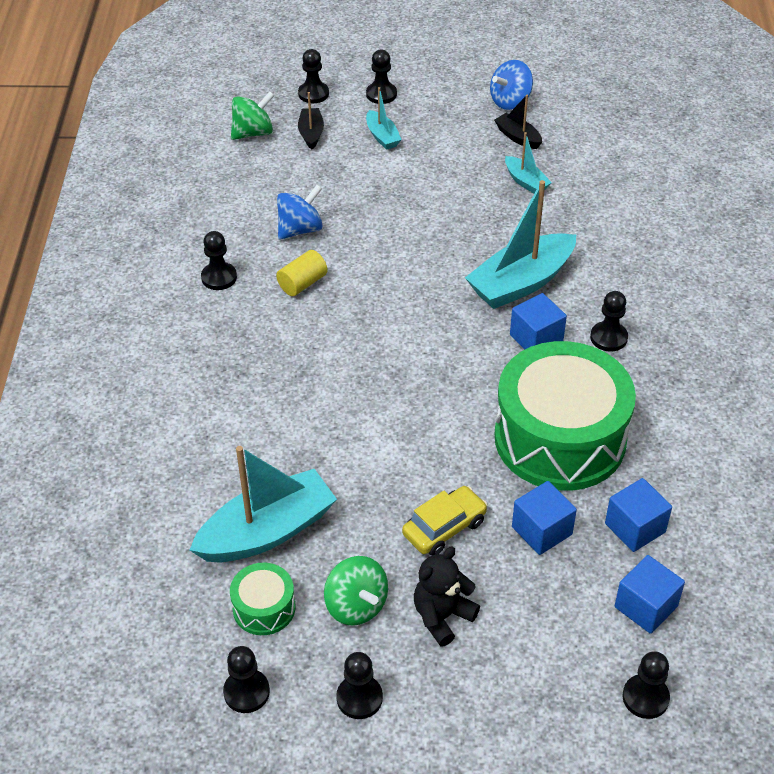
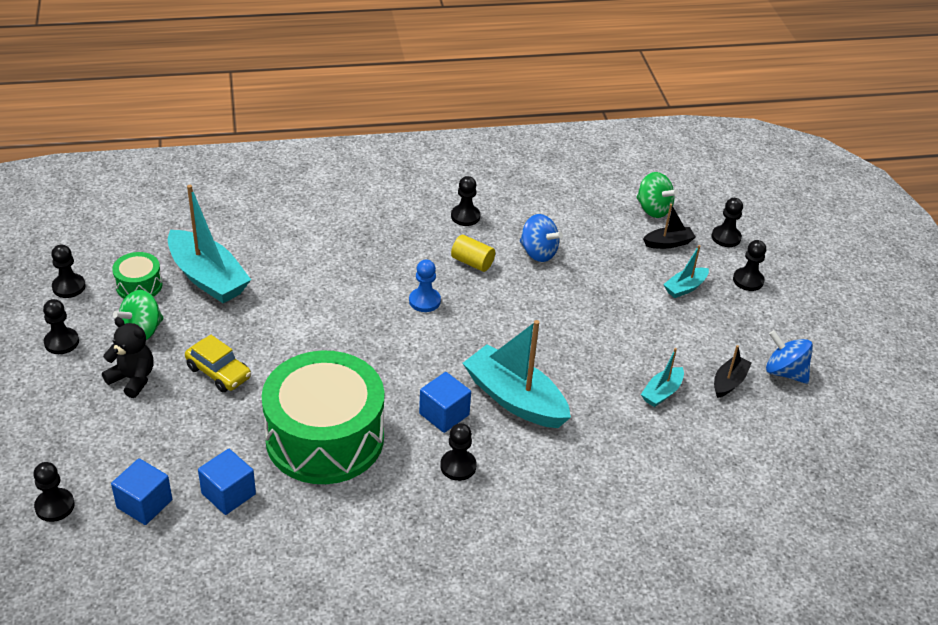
camera: 75 degrees right, 5 degrees down
(358, 331) = (424, 301): none -> blue pawn
(541, 530) = (220, 432): blue cube -> none

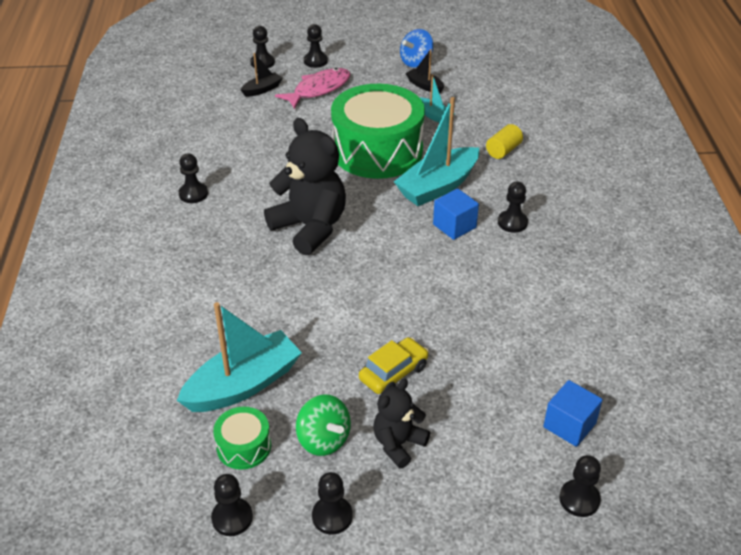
camera: 80 degrees left, 0 degrees up
(228, 494) = (552, 363): blue cube -> none
(325, 438) = (482, 298): green drum -> green drum (377, 151)
(424, 301) = (310, 228): blue pawn -> black teddy bear
(472, 262) = (262, 195): yellow cylinder -> yellow cylinder (503, 150)
(538, 253) = (257, 156): blue spinning top -> none
(653, 209) = (216, 91): green spinning top -> none
(668, 243) = (262, 89): black boat -> black boat turned 60 degrees clockwise
(685, 288) = (318, 89): turquoise boat -> pink fish

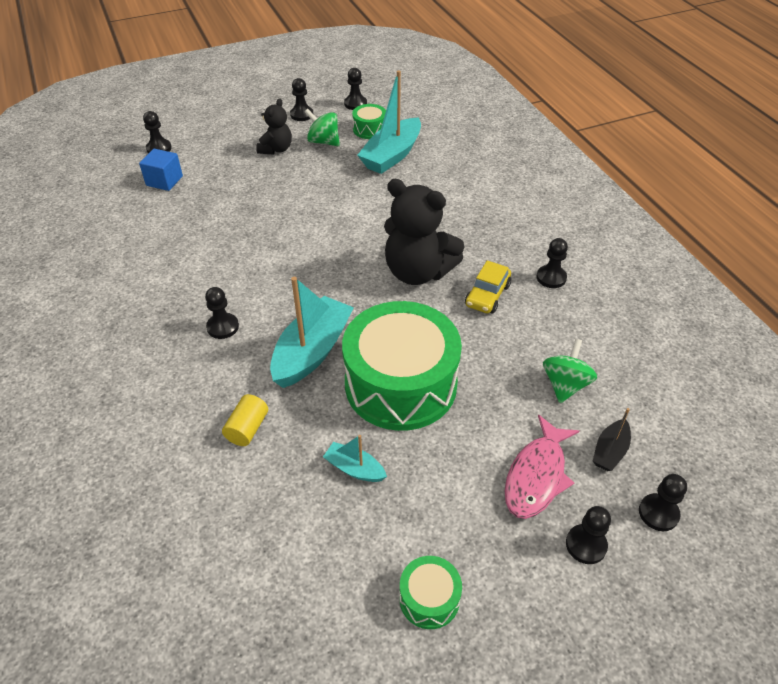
camera: 160 degrees right, 5 degrees up
(257, 124) = (565, 385): none -> green spinning top
(393, 373) = (293, 183): yellow car -> yellow car (487, 295)
(416, 62) = (429, 598): blue spinning top -> green drum
(424, 86) = (391, 535): black boat -> none
(454, 226) = (281, 308): blue cube -> none

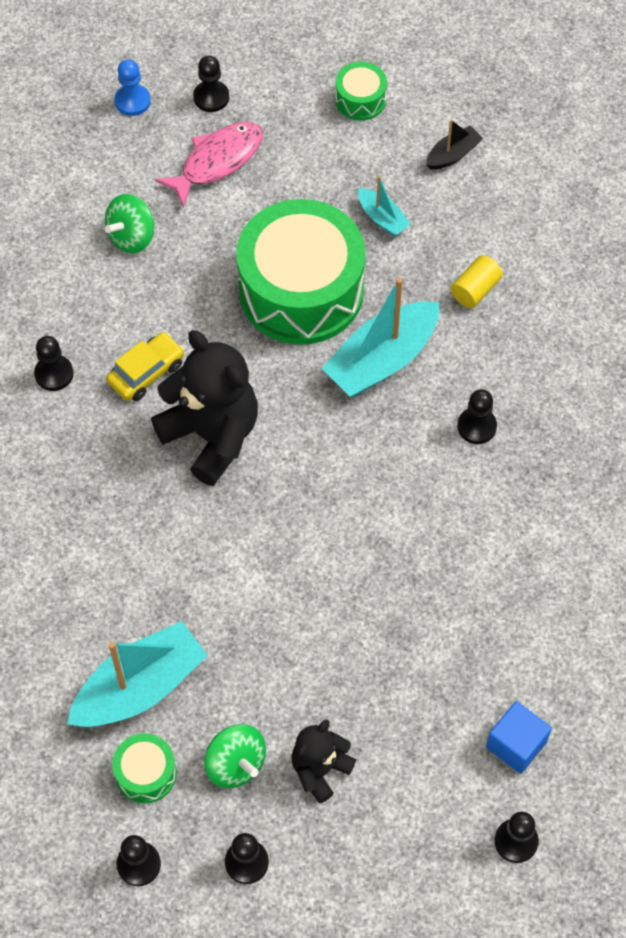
camera: 160 degrees left, 15 degrees up
(610, 451) = (135, 161): black boat -> black boat (453, 154)
(658, 513) = (132, 101): black pawn -> blue pawn

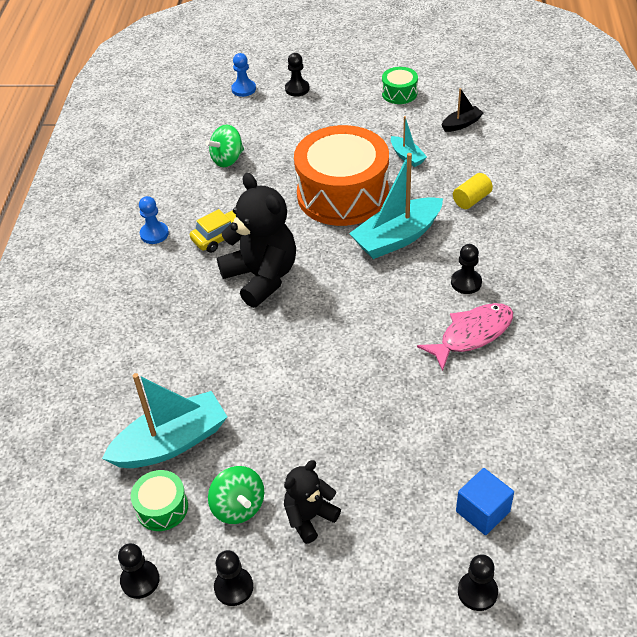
camera: 10 degrees right, 15 degrees down
(54, 374) = (154, 234): black pawn -> blue pawn
(217, 161) = (295, 122): pink fish -> pink fish (472, 335)
(301, 290) = (342, 194): green drum -> orange drum

